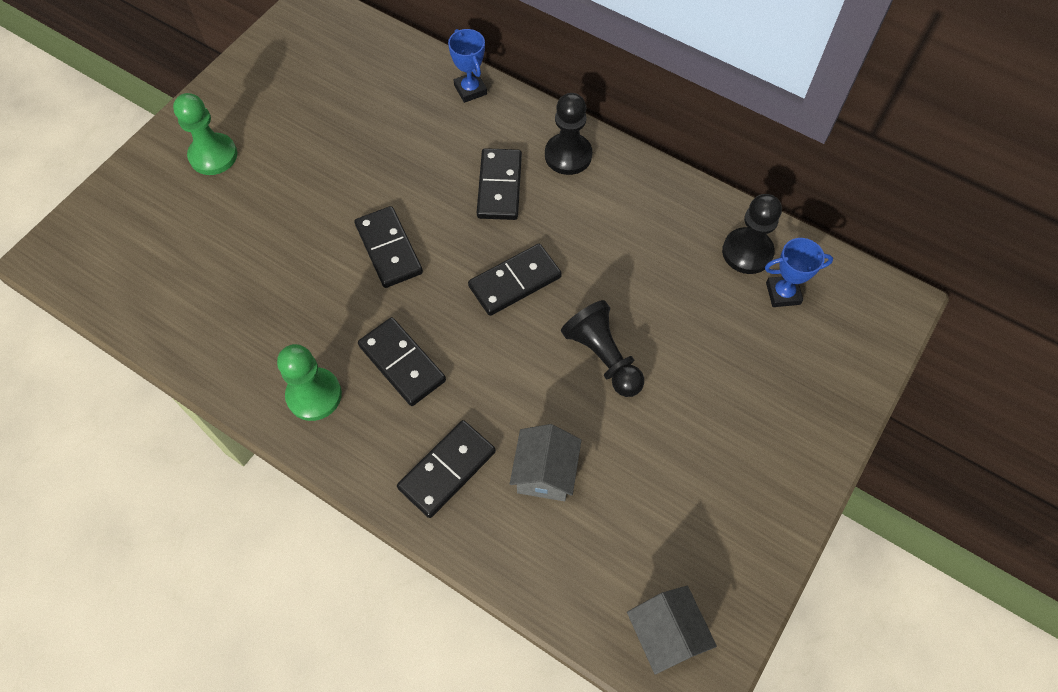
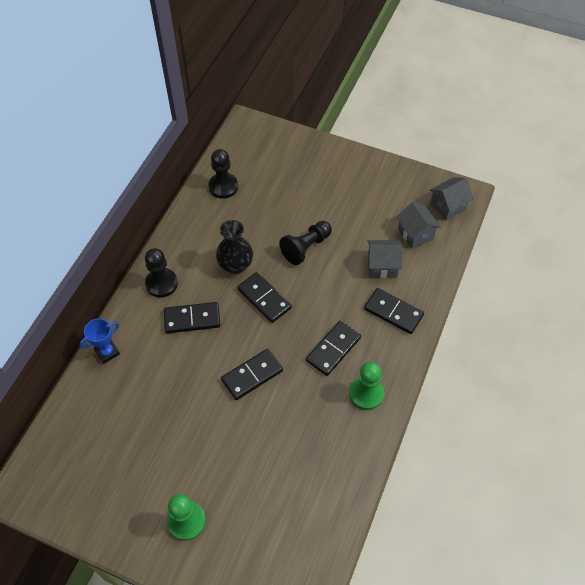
camera: 100 degrees left, 5 degrees down
(584, 251) = (235, 265): none -> black vase
(606, 551) = (415, 234): none -> grey house
(783, 293) = (248, 170): blue trophy -> none

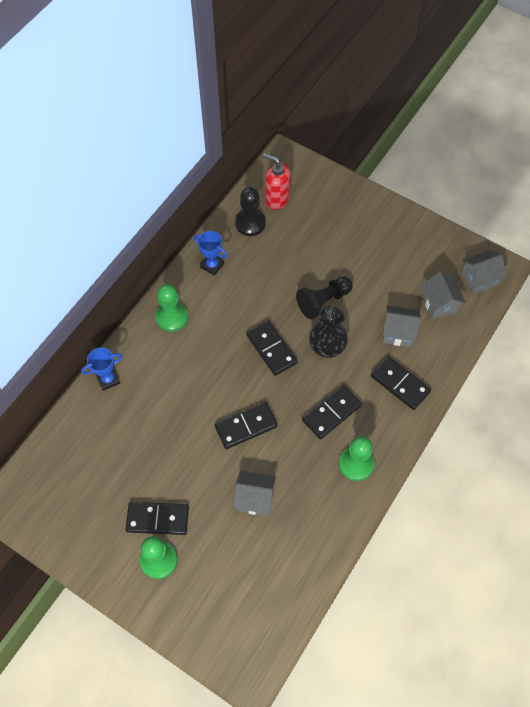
camera: 10 degrees right, 5 degrees up
(161, 283) = (172, 317): black pawn -> green pawn
(192, 319) = (196, 359): black domino -> black domino (157, 519)
(193, 230) = (212, 265): none -> blue trophy
(235, 265) = (248, 309): black vase -> black vase (327, 347)
(245, 161) = (277, 199): none -> red soap dispenser
(273, 443) = (254, 499): none -> grey house

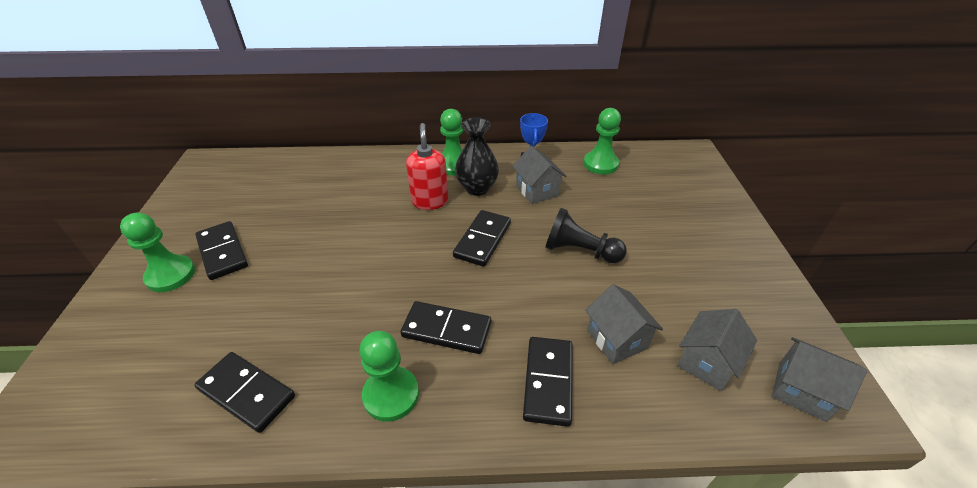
camera: 55 degrees right, 20 degrees down
(108, 379) = (360, 160): blue trophy -> none
(246, 426) = (374, 264): black domino -> black domino (247, 393)
(250, 223) = (600, 164): black pawn -> green pawn
(254, 499) = (283, 315): grey house -> grey house (537, 191)
(277, 199) = (647, 167): red soap dispenser -> red soap dispenser (430, 201)
(327, 347) = (528, 282): black vase -> black vase (477, 188)

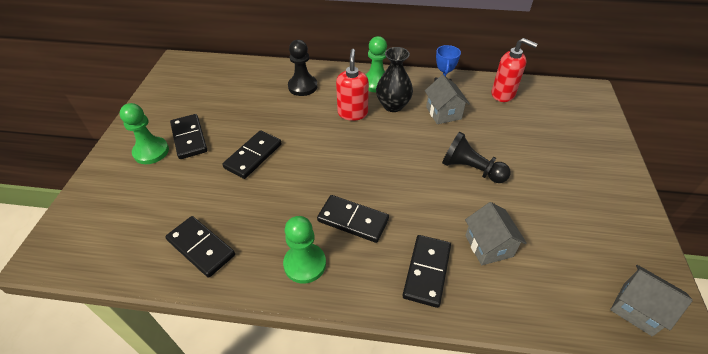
camera: 10 degrees right, 5 degrees up
(365, 176) = (302, 86): none -> black pawn
(482, 240) = (391, 150): black domino -> black domino (253, 156)
(600, 164) = (503, 94): green pawn -> red soap dispenser
(707, 362) = (561, 275): grey house -> none

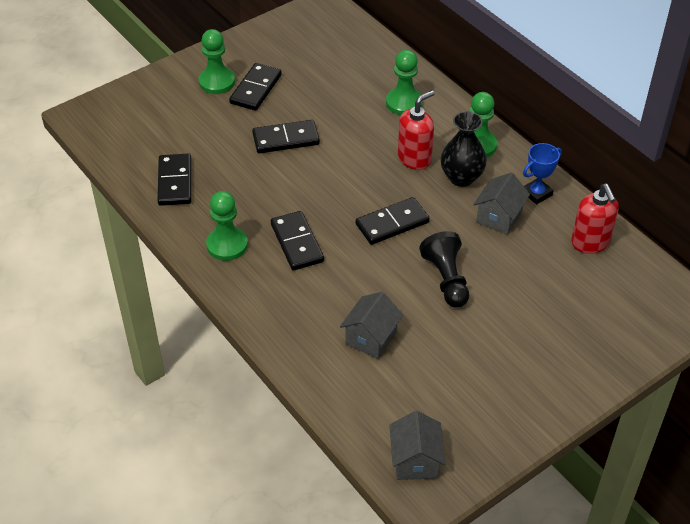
camera: 45 degrees right, 0 degrees up
(302, 86) = (404, 103): black pawn -> green pawn
(426, 271) = (301, 315): black domino -> black domino (392, 223)

